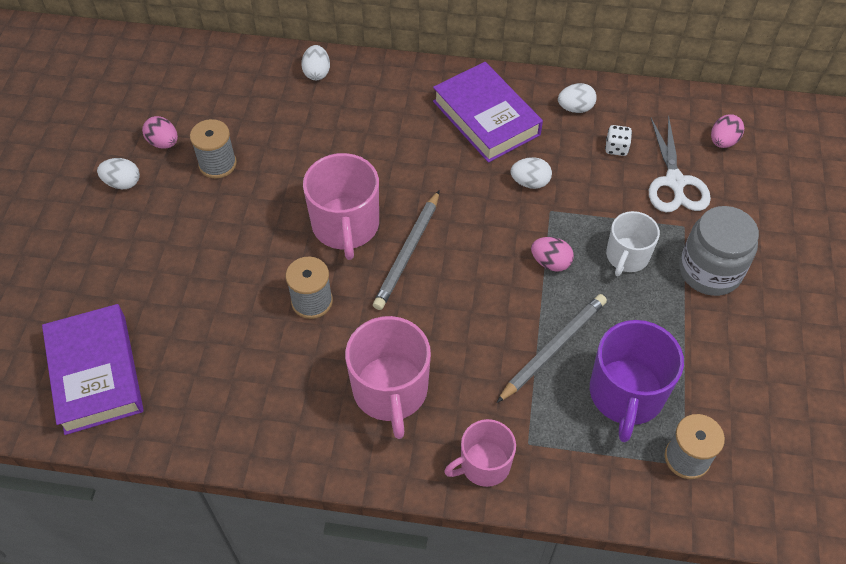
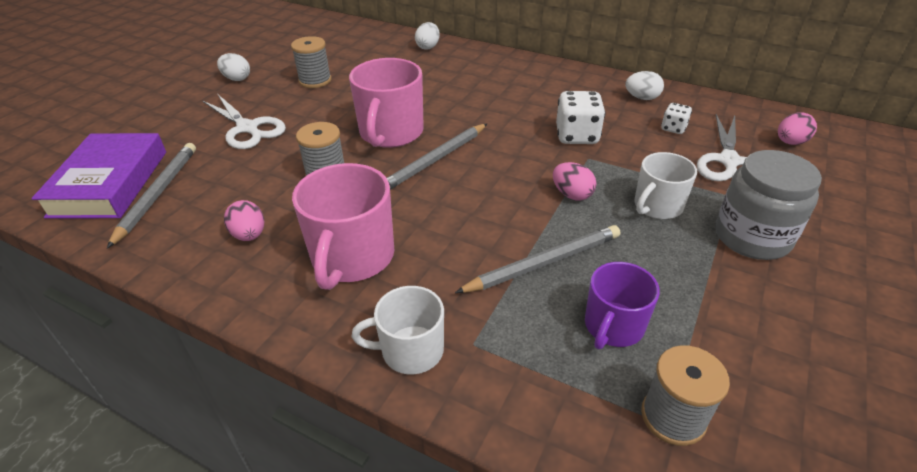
camera: 20 degrees right, 15 degrees down
(157, 373) = (157, 194): none -> grey pencil
(163, 143) = (285, 64): pink egg -> pink egg (249, 235)
(189, 259) = (248, 128): none -> white scissors
(483, 464) = (410, 350): pink mug -> white mug
(486, 118) = (555, 91): purple book -> none
(530, 182) = (577, 136): white egg -> white dice
(626, 395) = (613, 326): purple mug -> purple mug, size x0.63

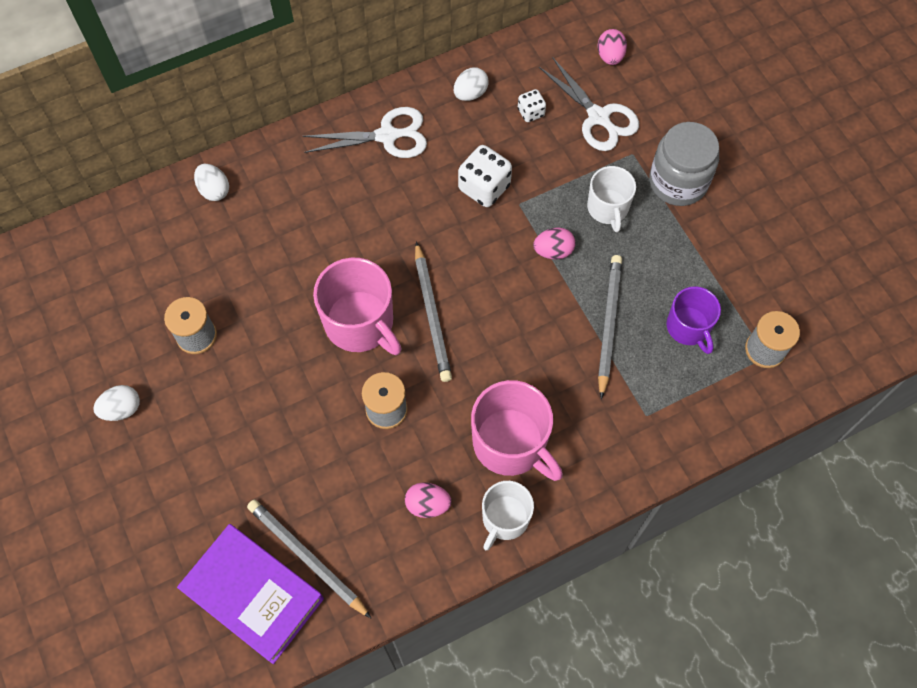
camera: 55 degrees left, 25 degrees up
(248, 128) = (247, 440): white scissors -> white scissors (387, 136)
(410, 350) = (626, 455): white mug -> white mug (505, 519)

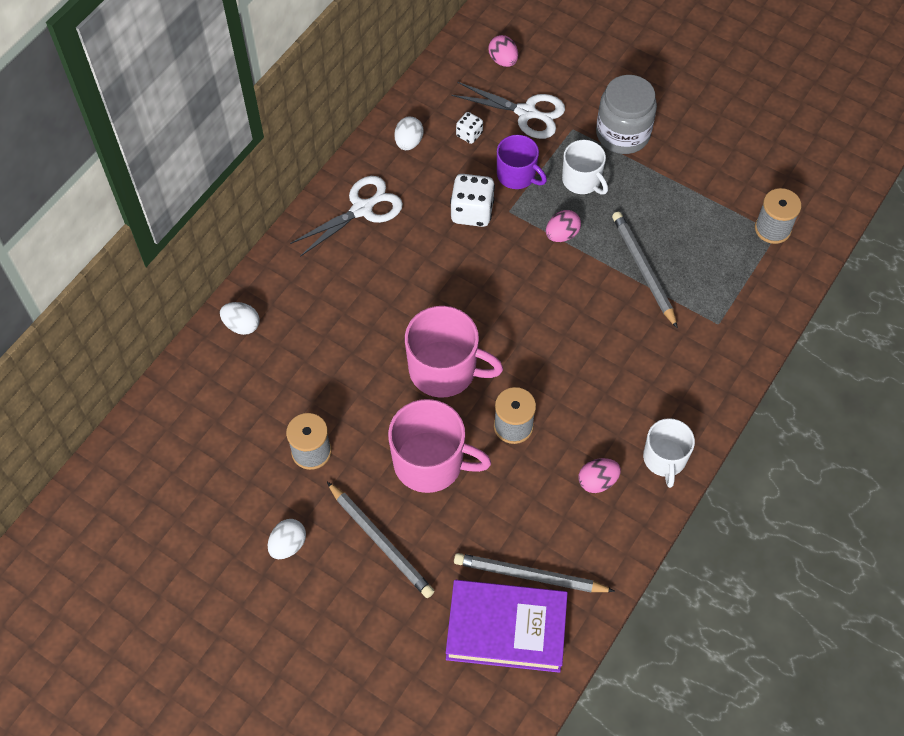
camera: 30 degrees left, 5 degrees down
(432, 314) = (498, 333): grey pencil -> grey pencil (380, 541)
(511, 443) = (630, 399): pink mug -> pink mug (430, 462)
(688, 327) = (705, 241): purple mug -> purple mug (517, 175)

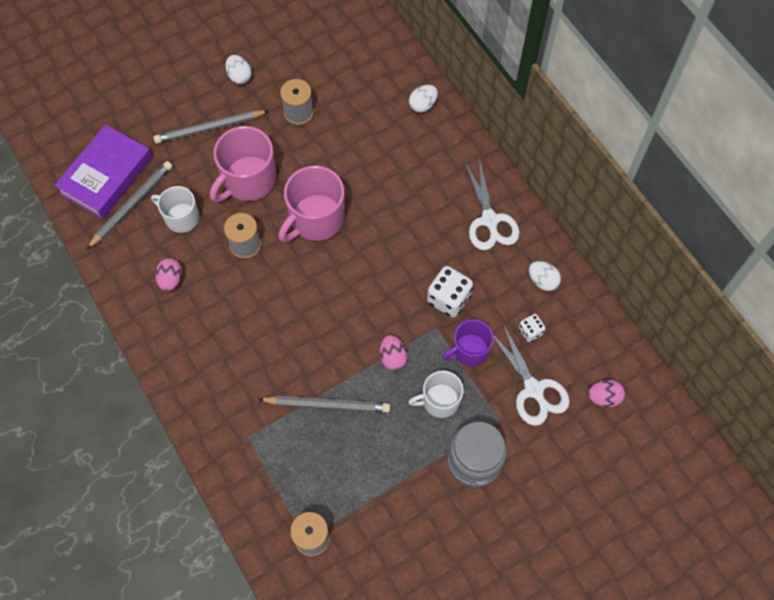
camera: 115 degrees right, 5 degrees up
(526, 113) = (534, 390): white scissors -> white scissors turned 75 degrees counterclockwise
(664, 459) = (160, 334): white mug -> white mug (181, 217)

